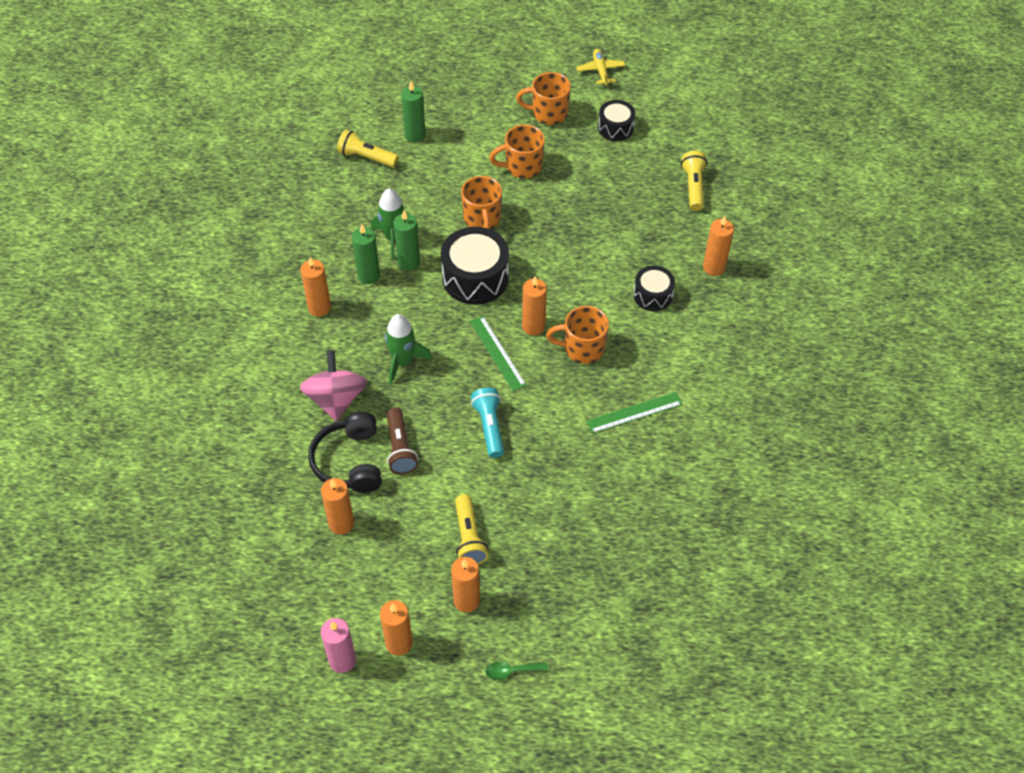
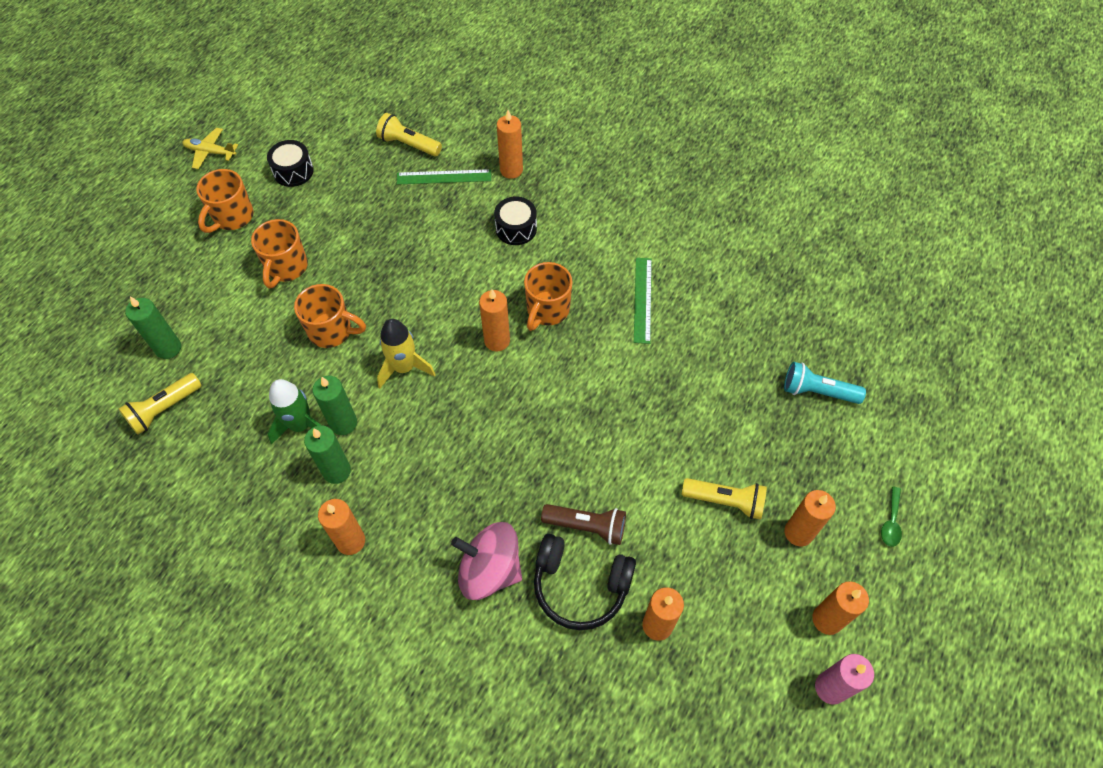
camera: 65 degrees left, 5 degrees up
(403, 361) = (475, 480): green rocket -> none
(475, 278) = (404, 368): black drum -> yellow rocket
(489, 427) = (600, 429): turquoise flashlight -> turquoise flashlight (817, 391)
(497, 353) = (512, 386): green ruler -> green ruler (444, 177)

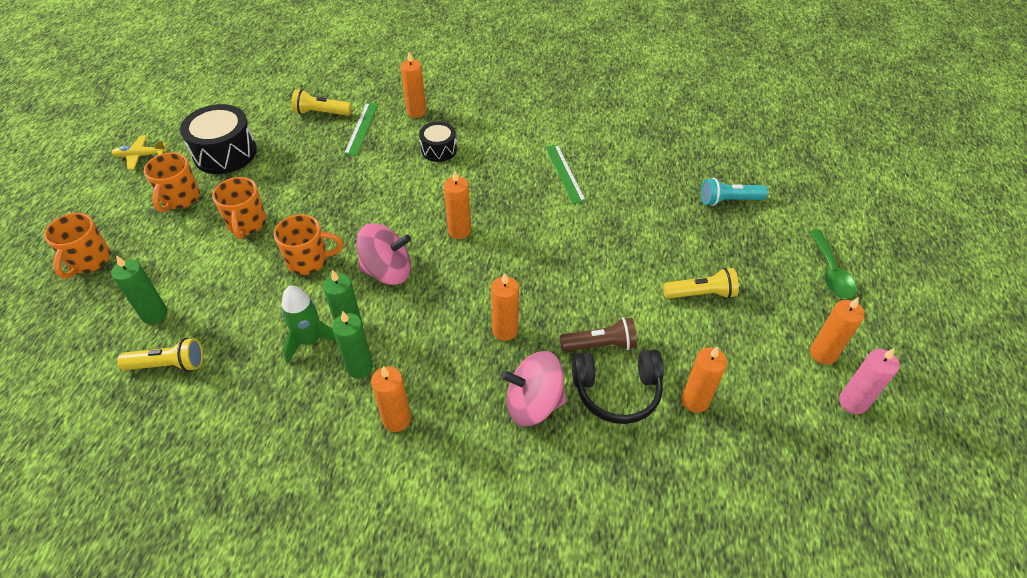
camera: 20 degrees left, 10 degrees down
(164, 409) = (168, 365): yellow flashlight -> yellow flashlight turned 120 degrees counterclockwise
(293, 171) = (225, 153): black drum -> black drum, size x1.71
(404, 368) = (387, 271): yellow rocket -> pink spinning top
(444, 177) = (361, 128): green ruler -> green ruler turned 60 degrees counterclockwise
(547, 310) = (491, 199): orange mug -> orange mug (89, 261)
(798, 533) = (767, 299): orange candle -> orange candle (505, 330)
(891, 522) = (830, 272): green spoon -> green spoon, size x1.72

